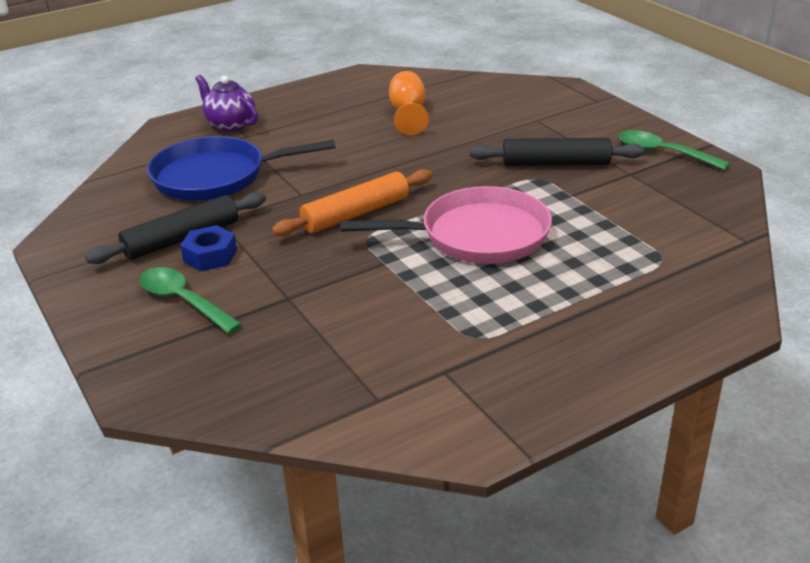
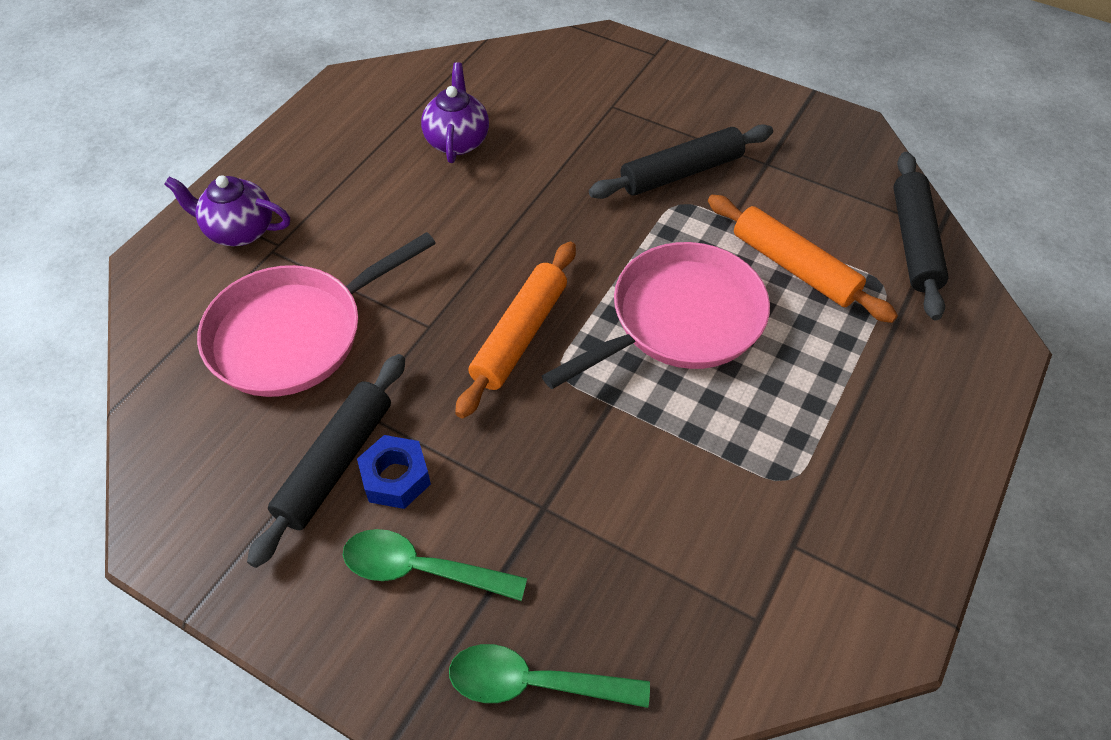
camera: 30 degrees left, 20 degrees up
(216, 177) = (294, 334): blue pan -> pink pan
(408, 114) = (457, 141): orange goblet -> purple teapot
(595, 231) = (794, 267): none -> orange rolling pin
(663, 153) = (777, 119): green spoon -> green spoon (534, 683)
(714, 243) = (914, 242): none -> black rolling pin

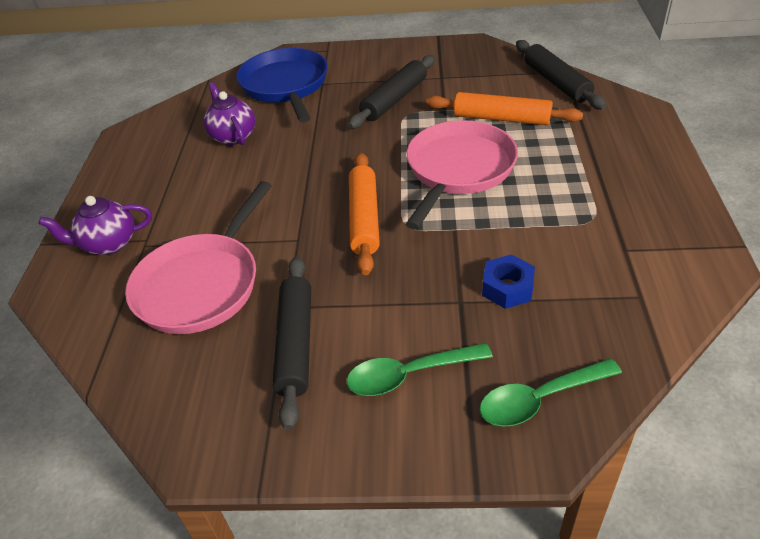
camera: 25 degrees left, 10 degrees down
(396, 477) = (346, 332): blue nut -> blue nut (507, 288)
(566, 90) = (285, 86): none -> blue pan

